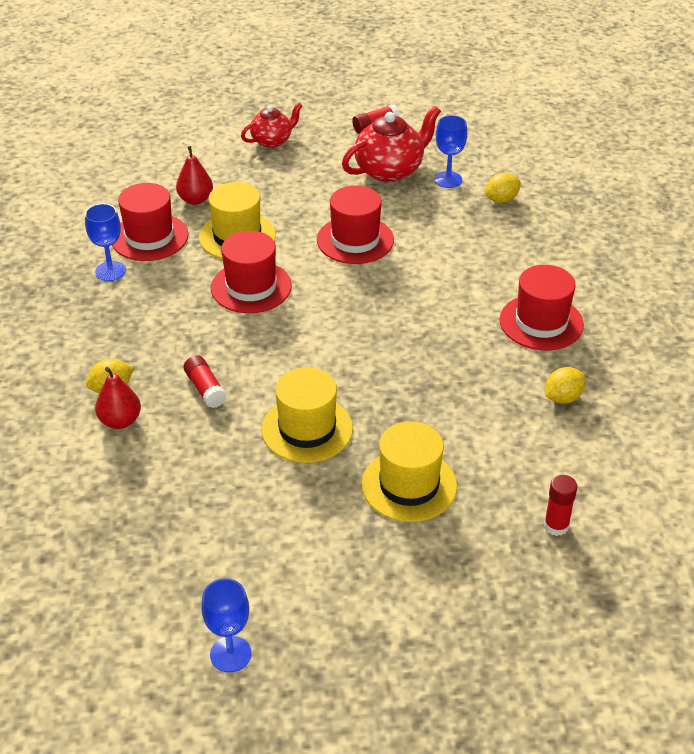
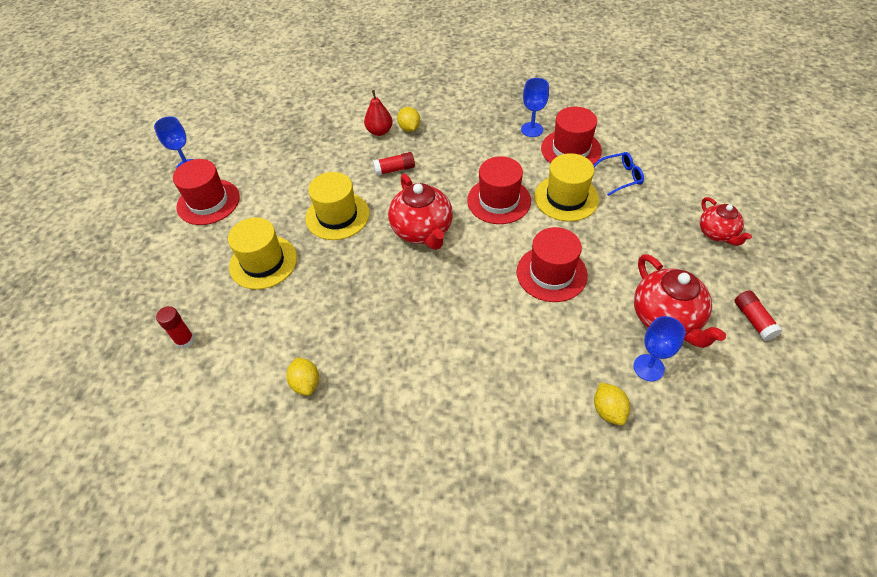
camera: 105 degrees right, 10 degrees up
(195, 199) = (620, 177): red pear -> blue glasses
(316, 344) = (422, 231): none -> red teapot
(541, 322) = (405, 394): red hat -> red hat (208, 202)

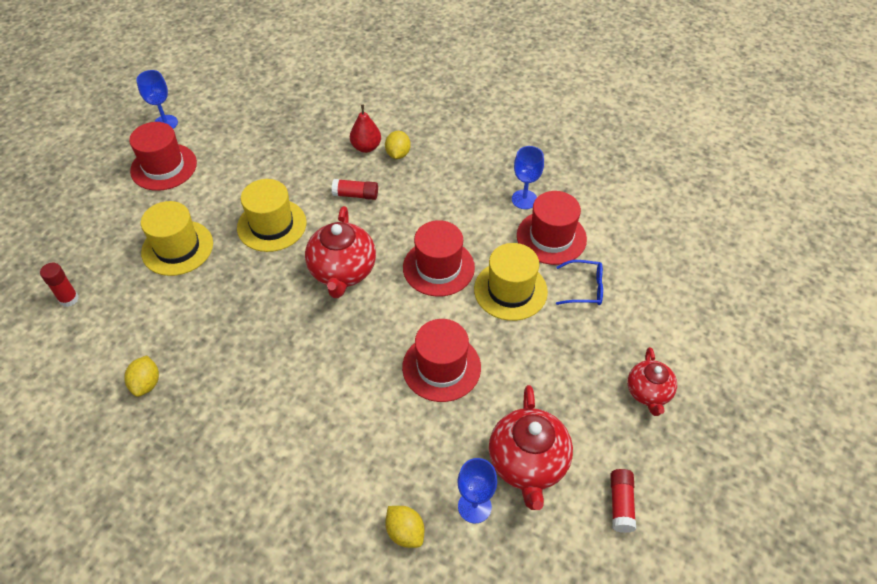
camera: 20 degrees right, 0 degrees up
(608, 410) = (405, 532): yellow lemon -> yellow lemon turned 45 degrees counterclockwise

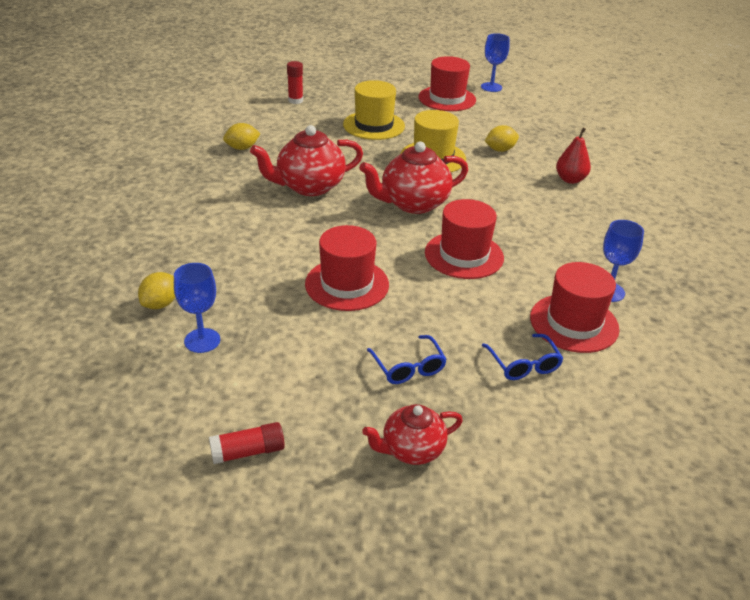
camera: 65 degrees right, 15 degrees down
(356, 195) = (507, 188): red glue stick -> none
(398, 154) = (581, 198): yellow lemon -> yellow lemon (500, 150)
(510, 290) = (474, 308): yellow hat -> none
(528, 464) = (266, 367): red teapot -> red teapot (309, 187)
(563, 362) = (408, 367): none -> blue glasses

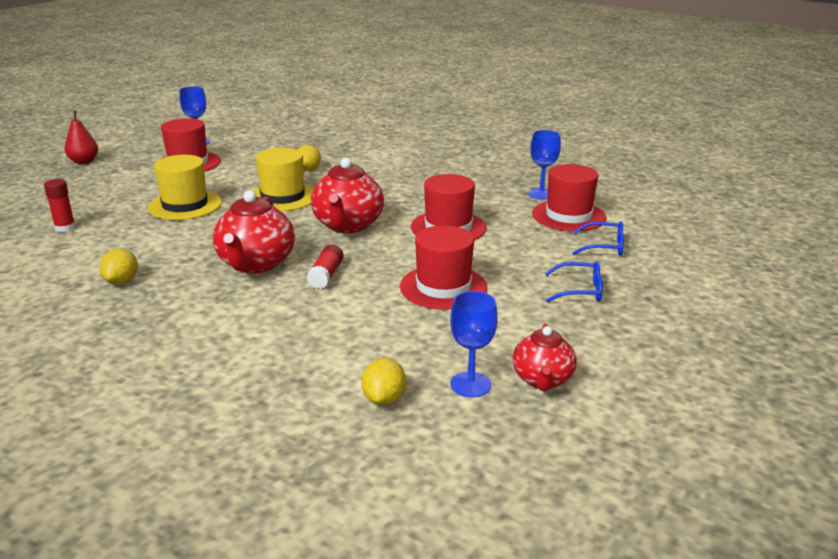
camera: 60 degrees left, 10 degrees down
(160, 304) = (384, 399): yellow lemon -> yellow lemon turned 45 degrees clockwise
(248, 452) = (650, 393): red glue stick -> red glue stick (326, 275)
(411, 450) = (679, 316): red teapot -> red teapot (542, 380)
(570, 180) = (386, 161): red pear -> red pear (84, 161)

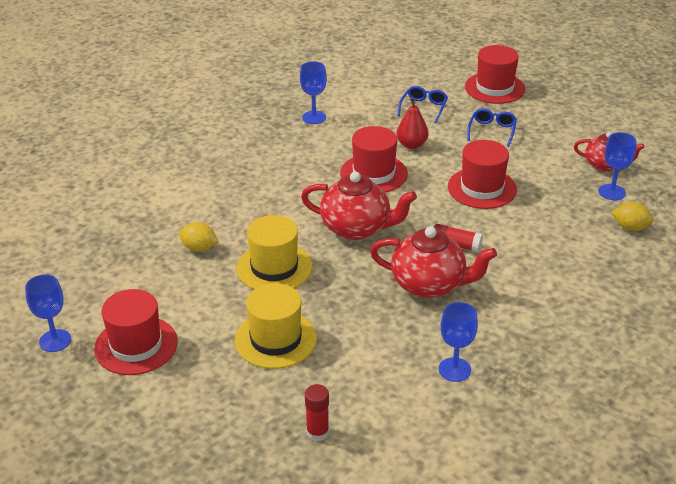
camera: 80 degrees left, 10 degrees up
(84, 161) = (84, 451): red pear -> red pear (411, 145)
(122, 281) = (454, 369): yellow lemon -> blue goblet
(568, 216) = (363, 112): red hat -> red hat (494, 88)

